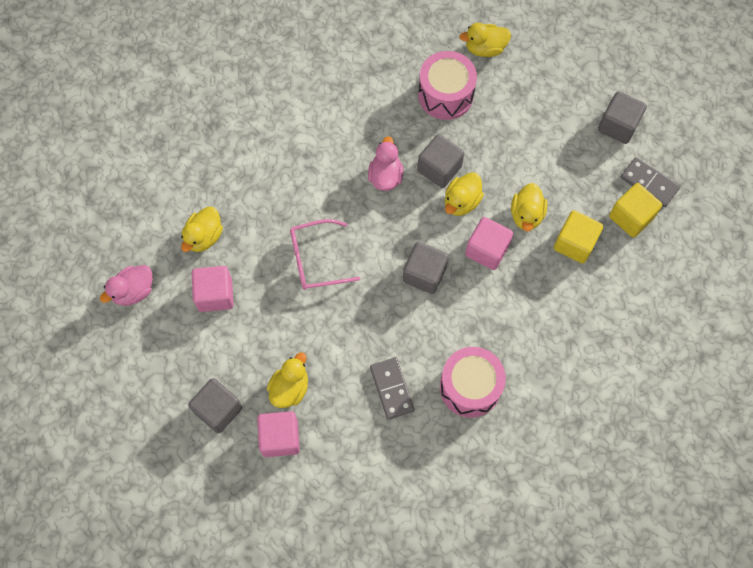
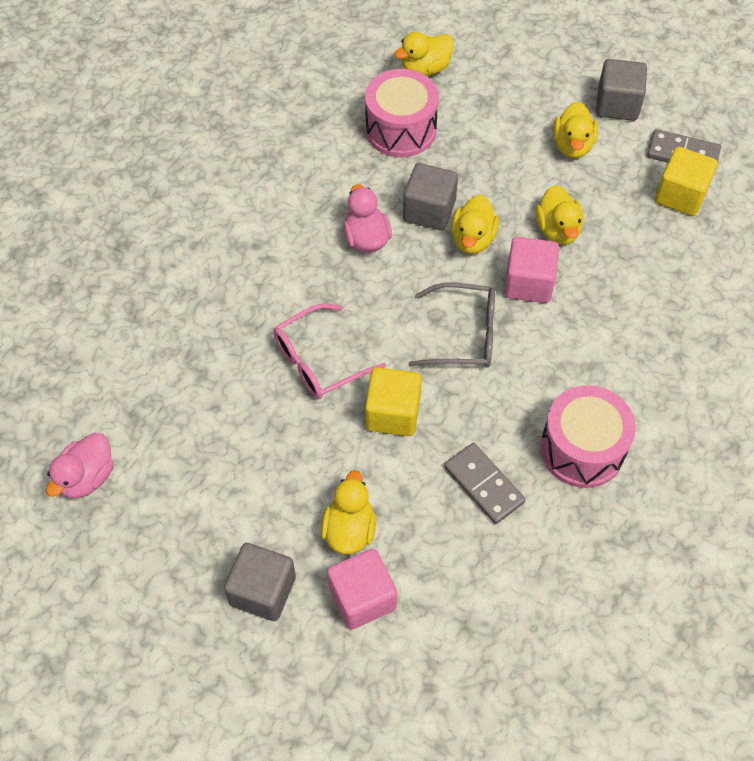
camera: 20 degrees left, 10 degrees down
(204, 237) = (159, 379): yellow duck -> yellow duck (572, 145)
(215, 294) = (202, 445): pink cube -> none
(424, 274) = (464, 334): grey cube -> grey glasses
(574, 243) = (629, 244): yellow cube -> yellow cube (393, 413)

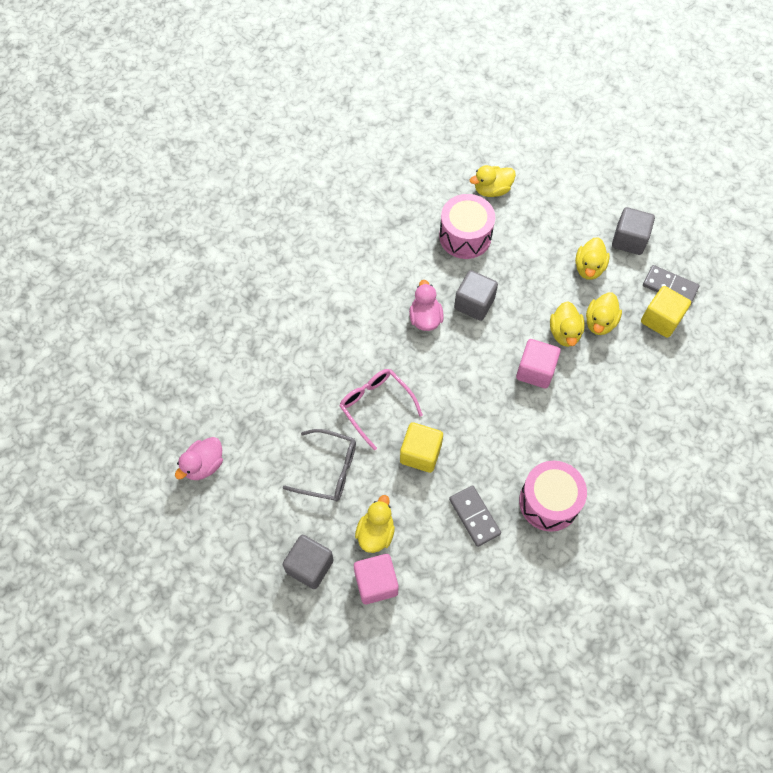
camera: 10 degrees right, 5 degrees up
(319, 361) = (376, 406): pink glasses -> pink glasses turned 75 degrees clockwise
(464, 334) = (481, 403): grey glasses -> grey glasses (329, 470)
(473, 239) = (501, 330): yellow duck -> yellow duck (600, 322)

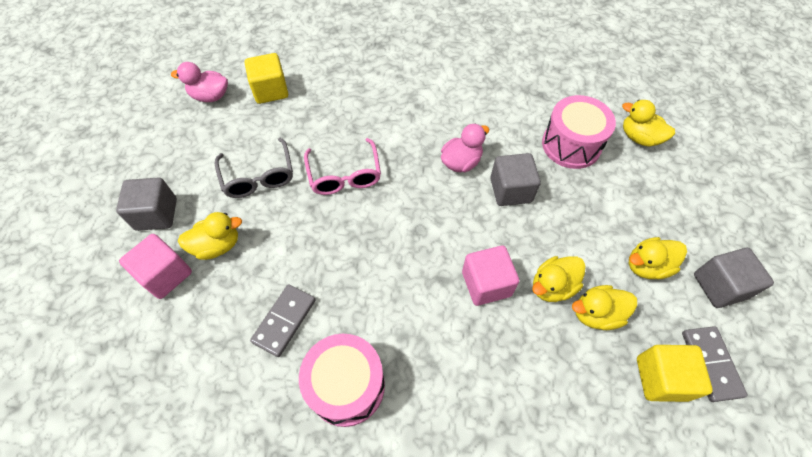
camera: 55 degrees right, 5 degrees down
(376, 406) = (344, 175): pink glasses -> pink glasses turned 150 degrees clockwise
(420, 453) = (321, 236): yellow cube -> yellow cube (270, 90)

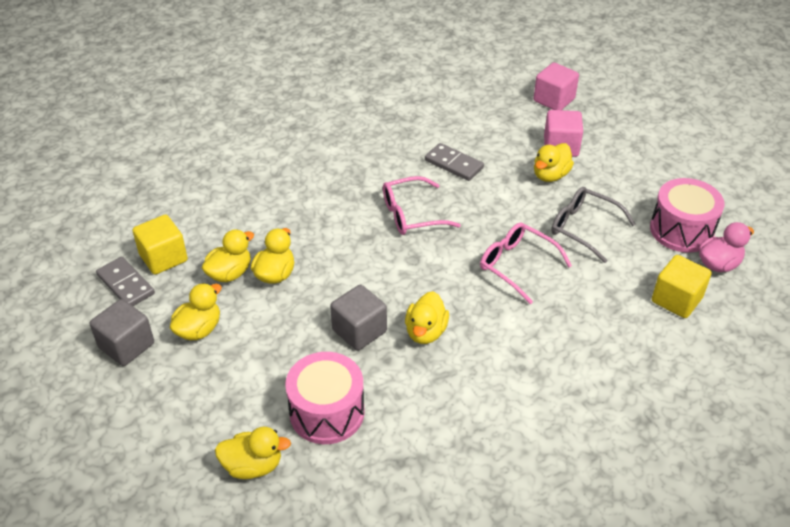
camera: 145 degrees right, 15 degrees down
(156, 214) = (619, 169): grey cube -> none
(284, 321) = (454, 164): grey domino -> grey domino turned 45 degrees counterclockwise
(346, 386) = (380, 157): pink drum -> pink drum (681, 230)
(381, 280) = (411, 214): none -> pink glasses
(461, 162) = (426, 332): pink duck -> yellow duck
(486, 284) = (330, 250): pink cube -> pink cube (554, 100)

